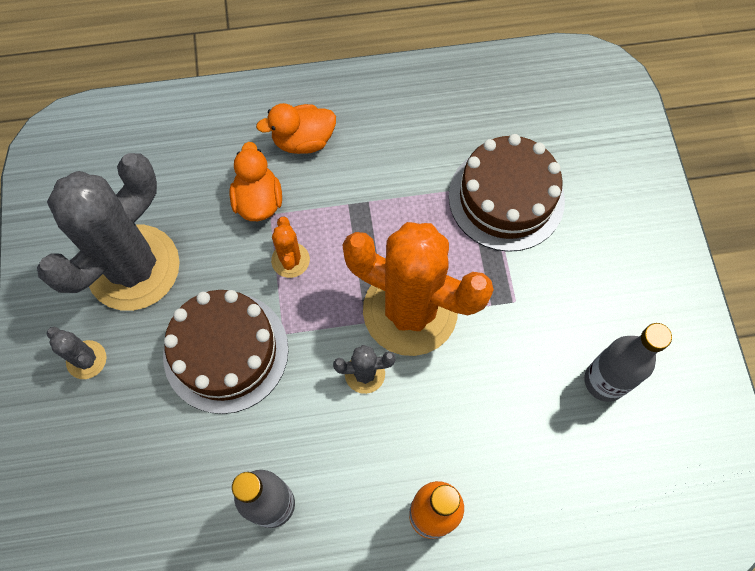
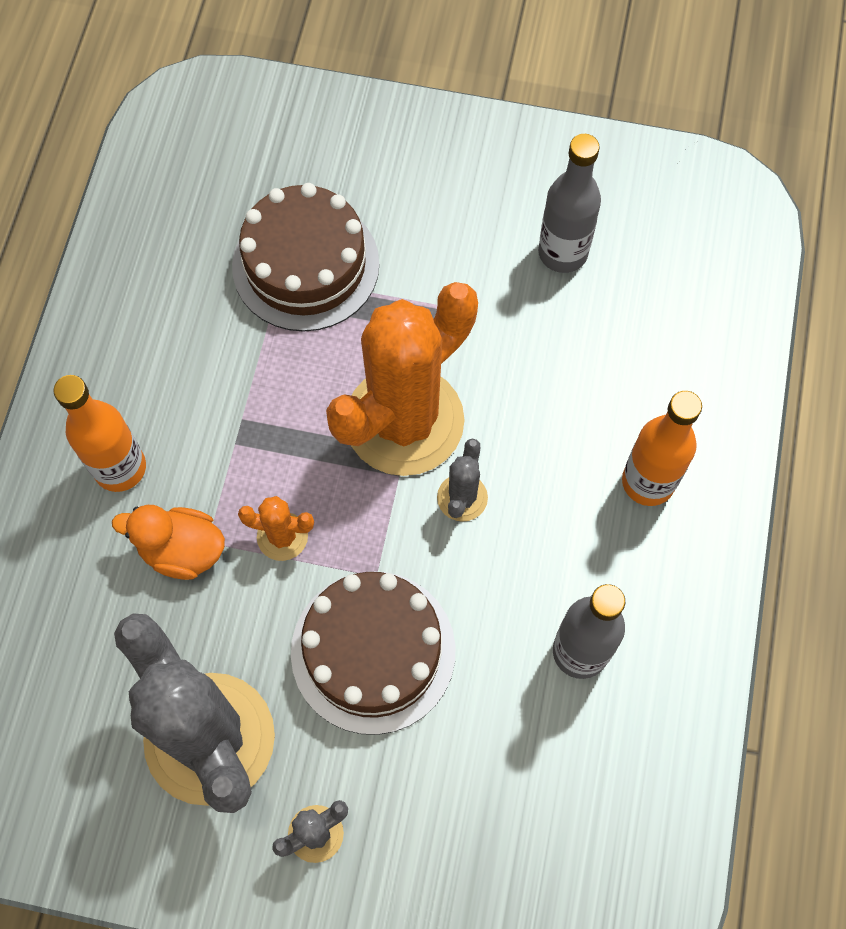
camera: 70 degrees left, 0 degrees up
(303, 140) = (120, 468): orange duck -> orange bottle

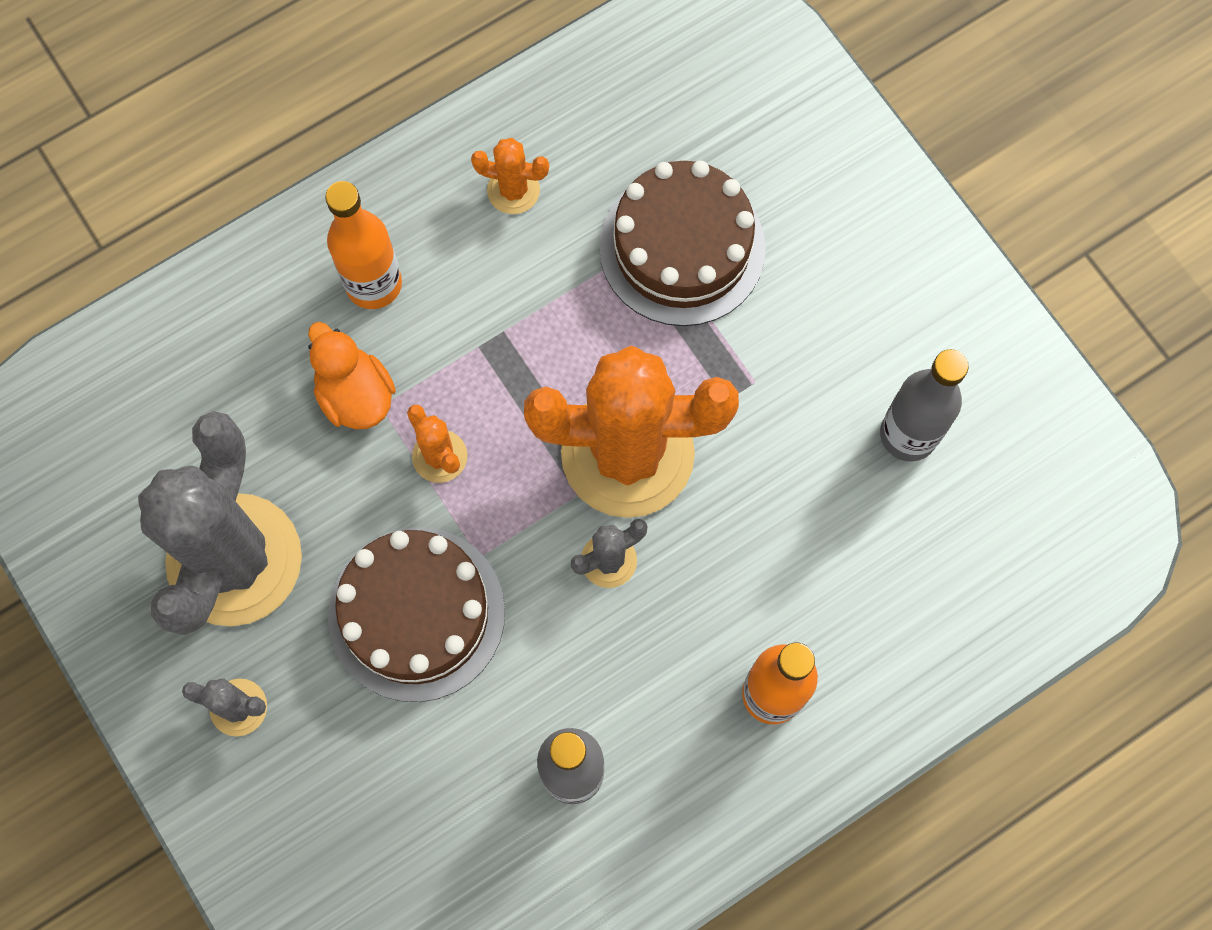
camera: 45 degrees right, 5 degrees up
(155, 325) = (513, 190): none -> orange cactus

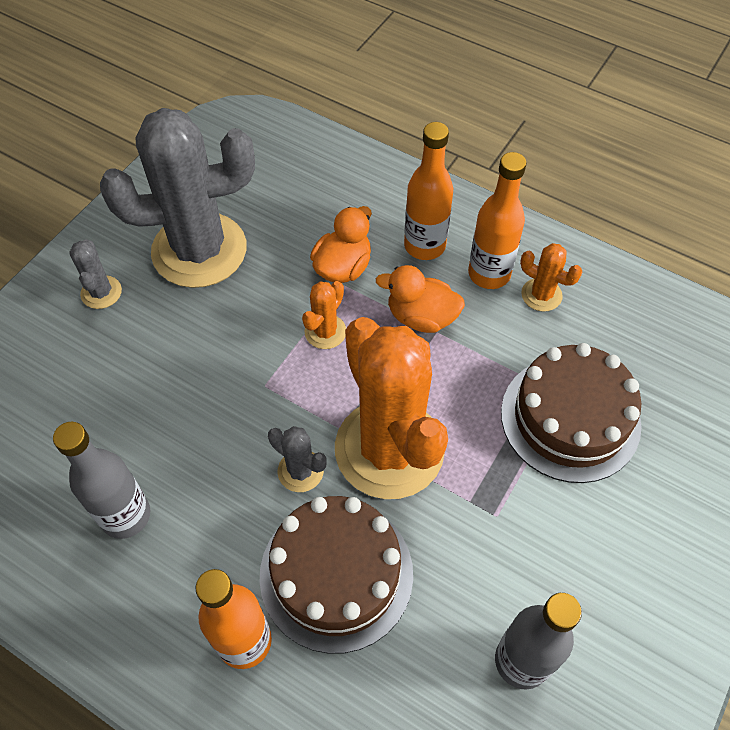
camera: 65 degrees right, 15 degrees down
(416, 613) = (206, 365): brown cake -> brown cake (336, 574)
(454, 232) = (489, 274): none -> orange bottle
(475, 338) = (421, 317): none -> orange duck
(513, 190) = (541, 295): orange cactus -> orange cactus turned 45 degrees counterclockwise

